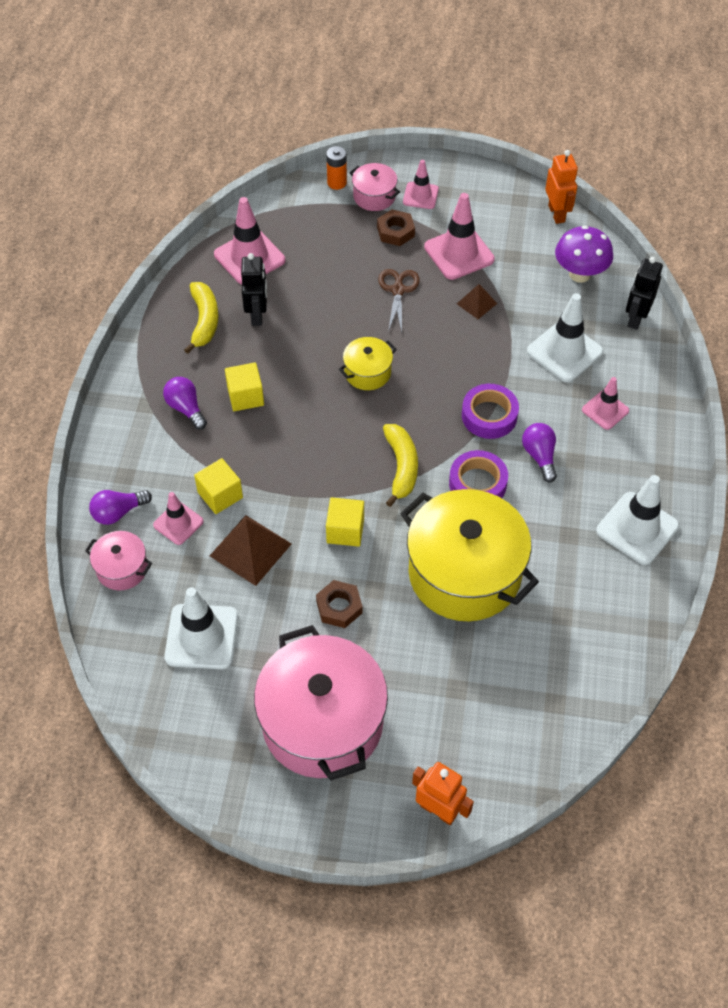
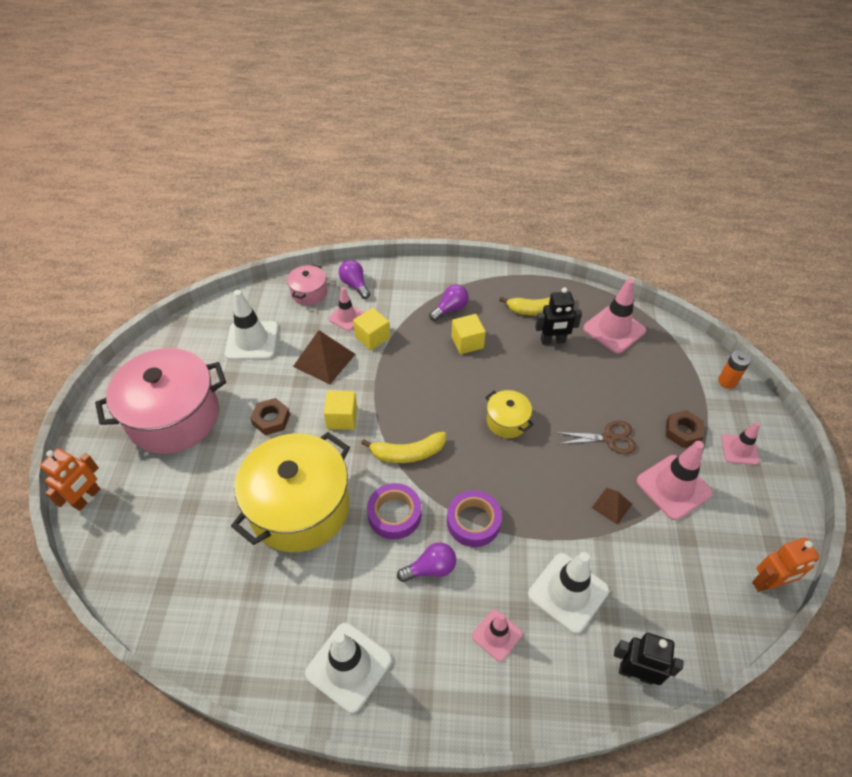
camera: 85 degrees right, 5 degrees down
(374, 196) = (722, 411): pink pot -> none
(579, 274) = (684, 608): purple mushroom -> none

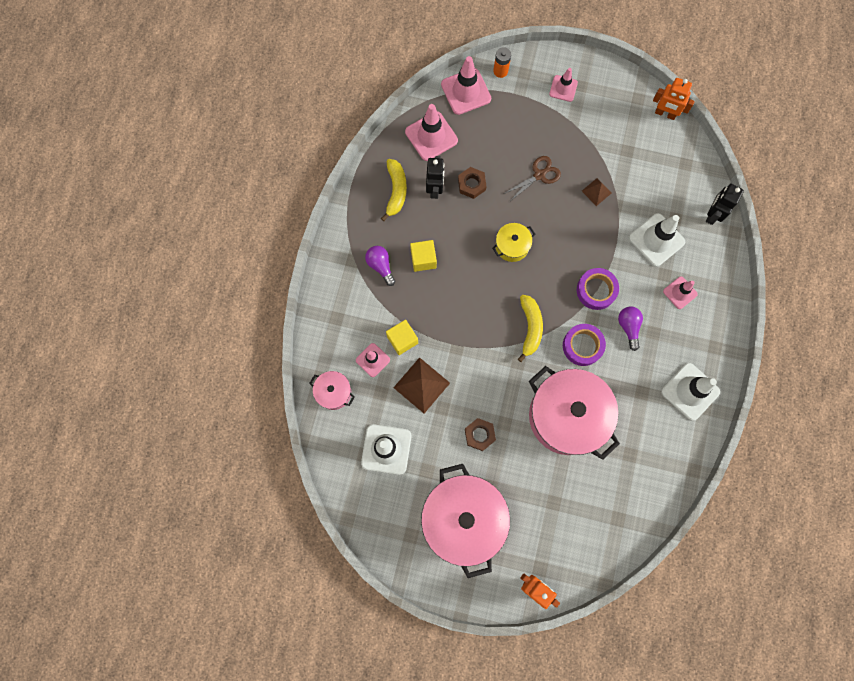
camera: 80 degrees left, 25 degrees up
(300, 507) = (567, 416): yellow pot -> pink pot
(342, 418) = (487, 376): yellow cube -> none
(355, 285) = (331, 348): purple light bulb -> none
(609, 438) = (539, 175): brown scissors -> brown scissors turned 45 degrees clockwise
(673, 487) = (587, 145): pink traffic cone -> pink traffic cone (466, 91)
(682, 431) = (541, 121): brown nut -> brown nut (471, 184)
(768, 583) = (665, 114): orange robot -> orange robot turned 120 degrees clockwise

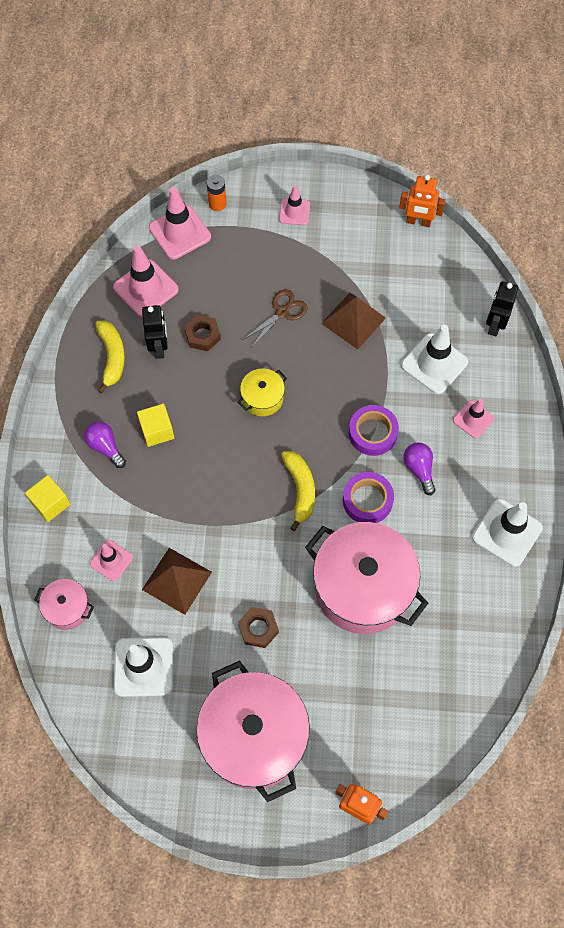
camera: 10 degrees left, 10 degrees down
(402, 340) = (145, 530): yellow cube -> yellow cube (50, 503)
(596, 192) = (353, 320): brown pyramid -> brown pyramid, size x1.78

